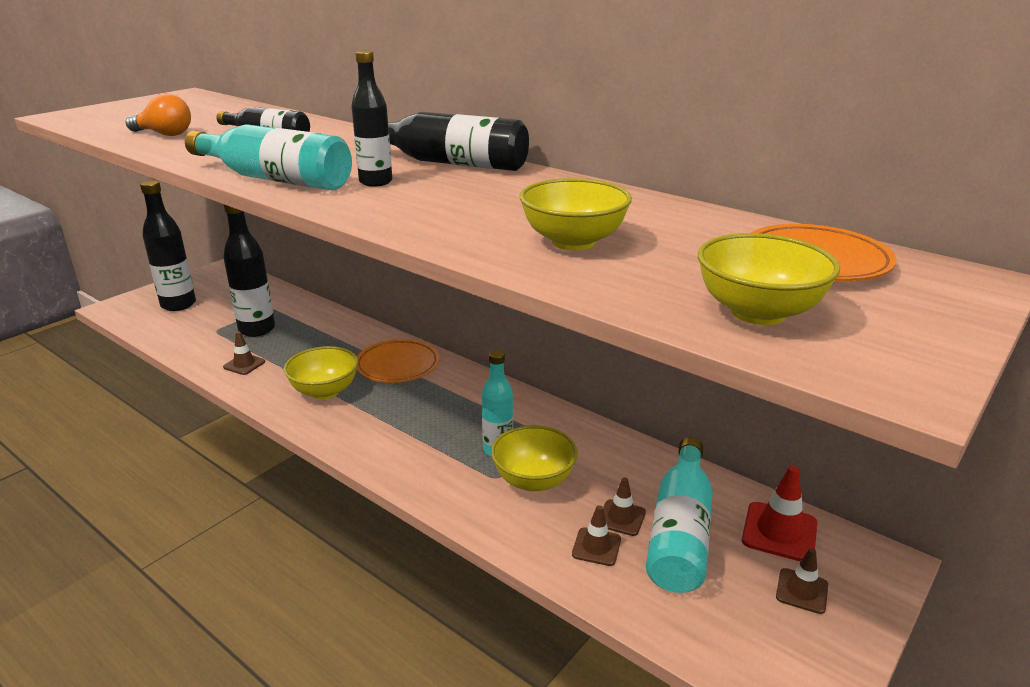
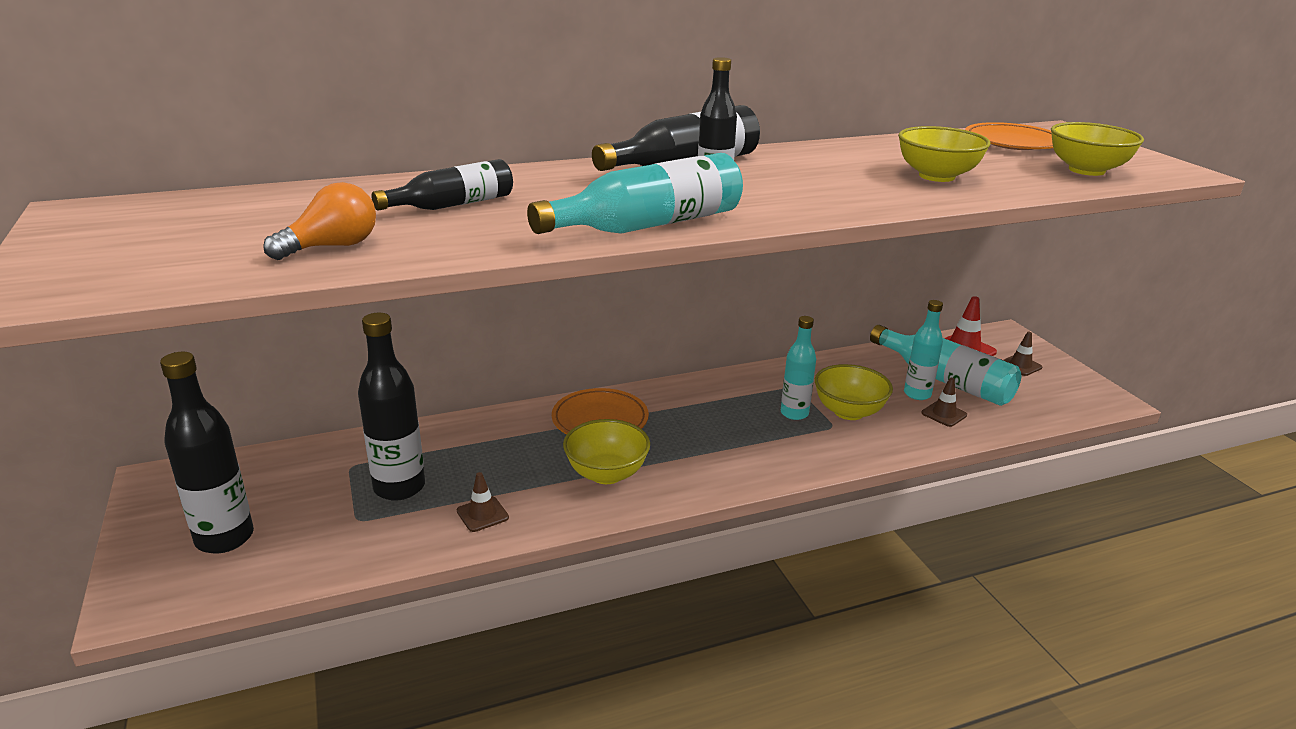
camera: 60 degrees left, 0 degrees up
(621, 518) = (917, 394): brown traffic cone -> turquoise bottle

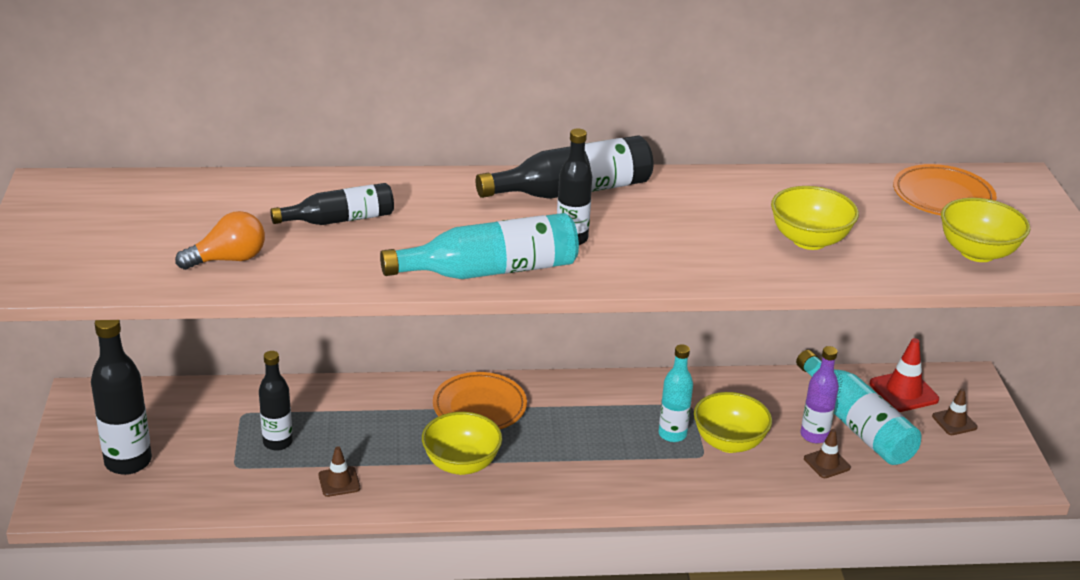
camera: 15 degrees right, 5 degrees up
(399, 487) = (277, 442): black bottle -> black bottle, size x0.65
(917, 394) = (814, 435): turquoise bottle -> purple bottle

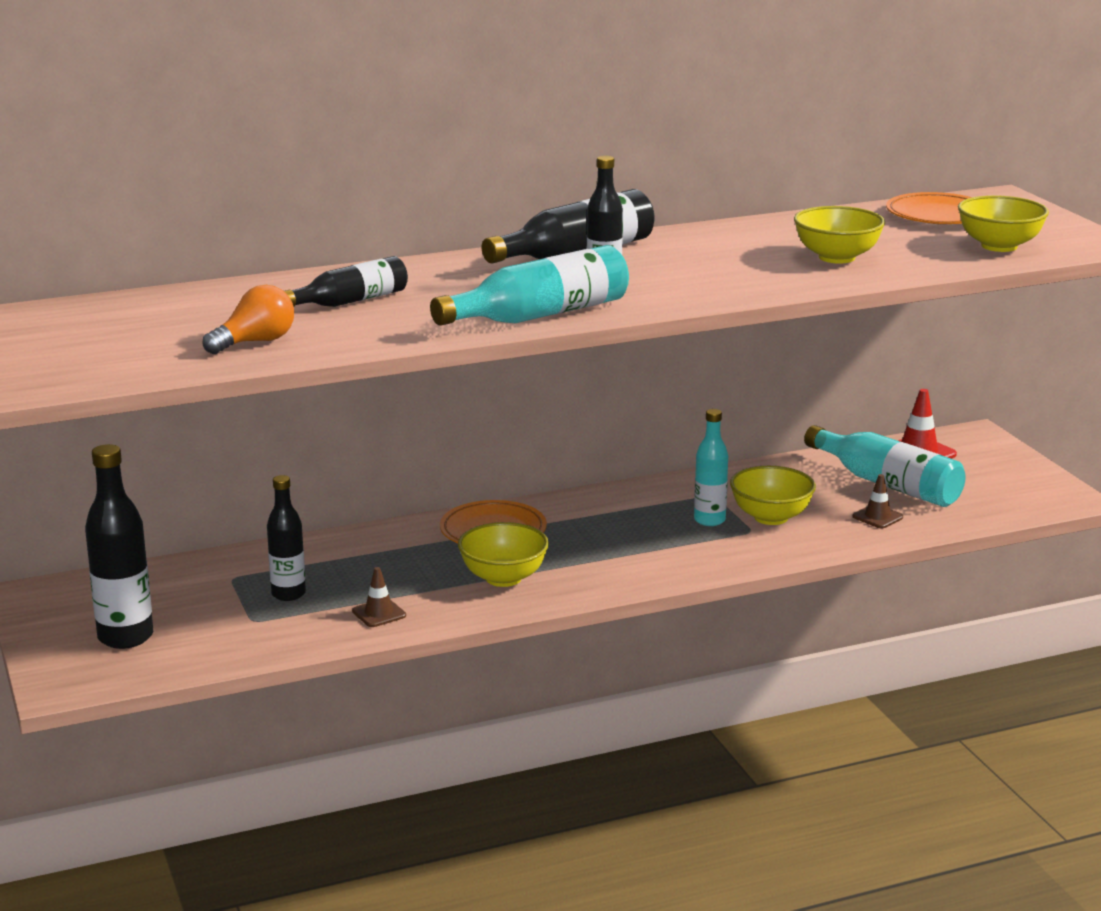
camera: 15 degrees left, 10 degrees down
(814, 435) = (852, 499): purple bottle -> none
(954, 422) = (981, 467): brown traffic cone -> none

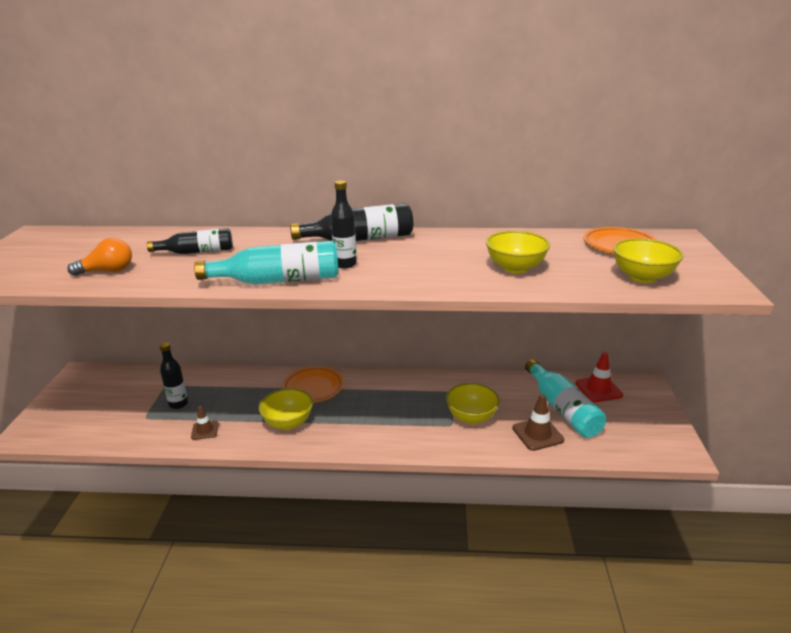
camera: 25 degrees right, 5 degrees up
(125, 637) = (82, 411): black bottle -> none
(709, 520) = (434, 410): turquoise bottle -> none
(877, 517) = (537, 434): brown traffic cone -> brown traffic cone, size x1.59

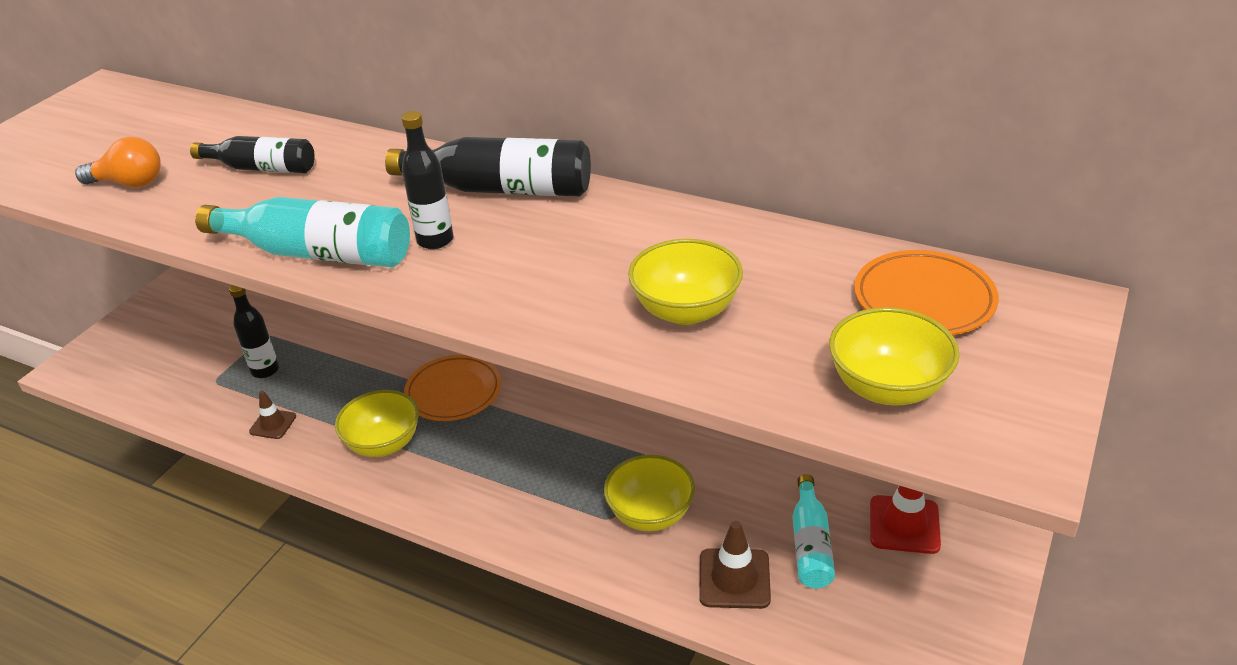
camera: 25 degrees right, 10 degrees up
(562, 409) = (810, 544): turquoise bottle -> turquoise bottle, size x0.65

